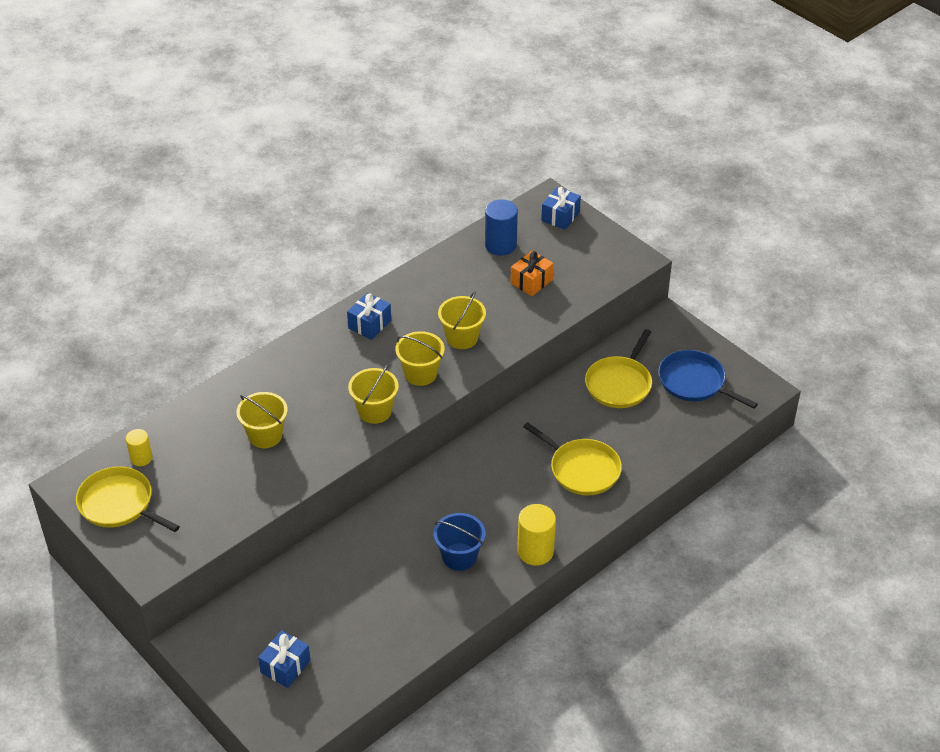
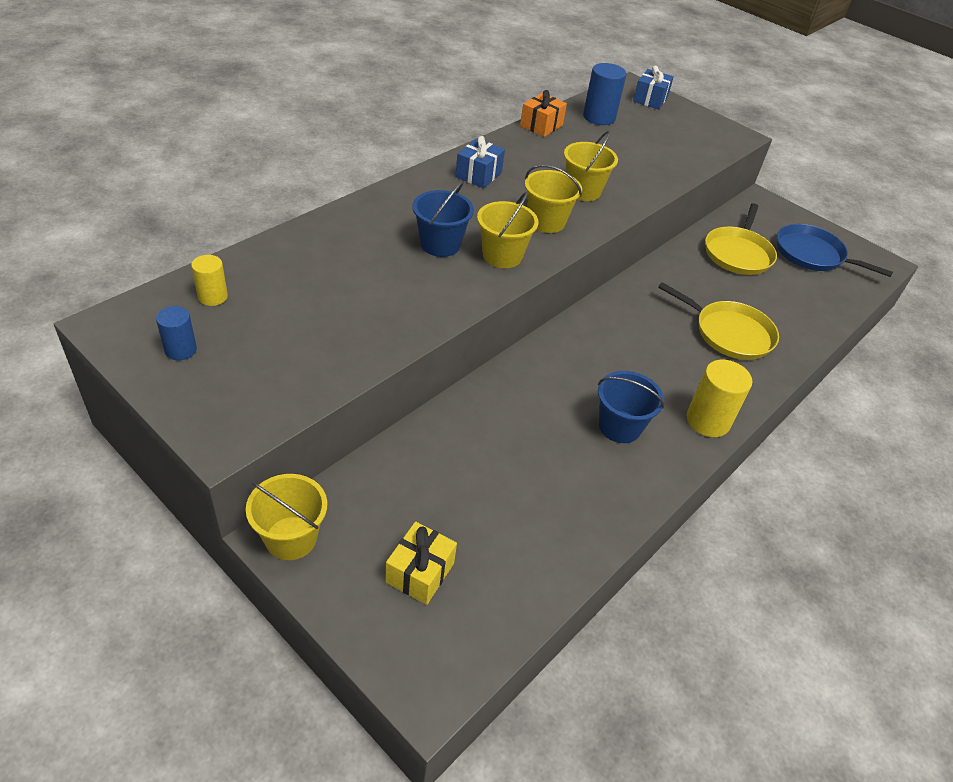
camera: 10 degrees left, 0 degrees up
(119, 504) = (180, 350): yellow pan -> blue cylinder
(265, 435) = (373, 276): yellow bucket -> yellow bucket (291, 538)
(285, 666) = (420, 572): blue gift -> yellow gift
(324, 402) = (440, 244): none -> blue bucket
(531, 281) = (640, 147): orange gift -> orange gift (541, 126)

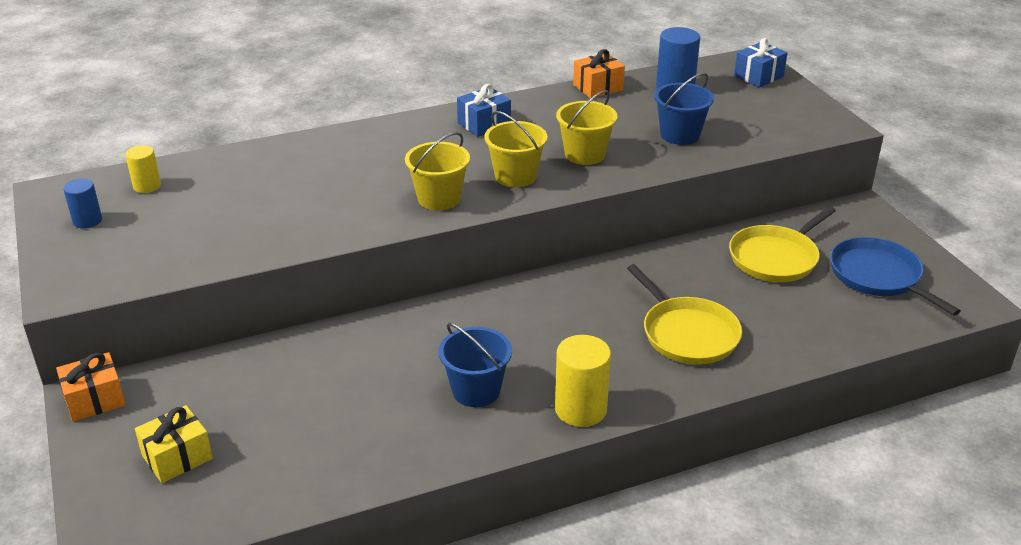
camera: 30 degrees right, 10 degrees down
(291, 538) = (95, 400): yellow bucket -> orange gift
(440, 244) = (386, 179): blue bucket -> blue bucket (680, 135)

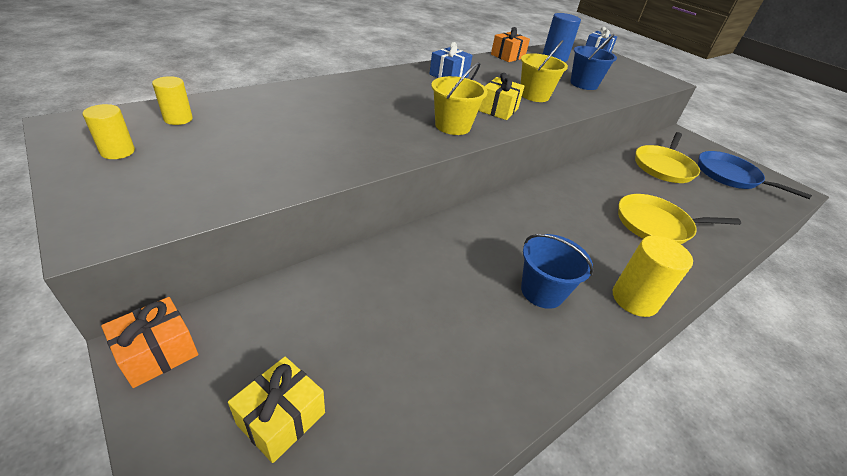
camera: 20 degrees left, 5 degrees up
(87, 221) = (118, 151): blue cylinder -> yellow cylinder
(515, 176) = (498, 109): yellow bucket -> yellow gift
(687, 333) = (656, 225): yellow pan -> yellow pan turned 135 degrees clockwise

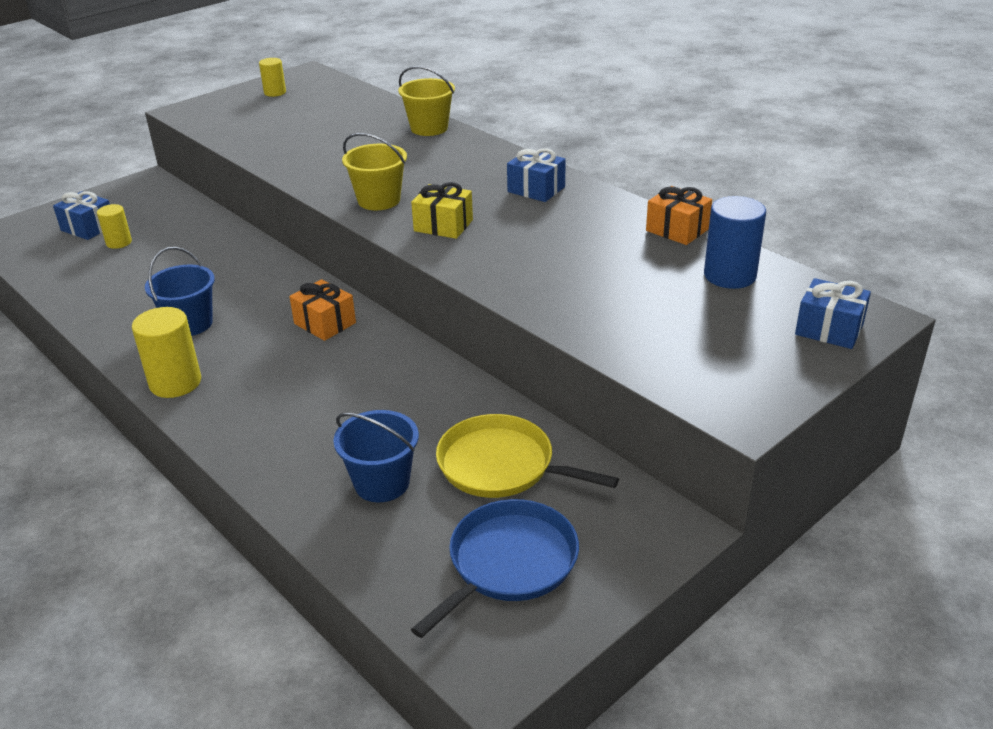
camera: 90 degrees right, 5 degrees down
(158, 353) = (144, 184): orange gift -> orange gift (325, 323)
(178, 119) = (332, 96): yellow cylinder -> yellow cylinder (119, 242)
(281, 418) = (88, 228): yellow gift -> blue gift
(534, 95) = (515, 251): yellow bucket -> yellow bucket (429, 128)
(583, 84) = (607, 298): blue bucket -> blue bucket (382, 483)
(656, 225) = (317, 424): yellow pan -> none

